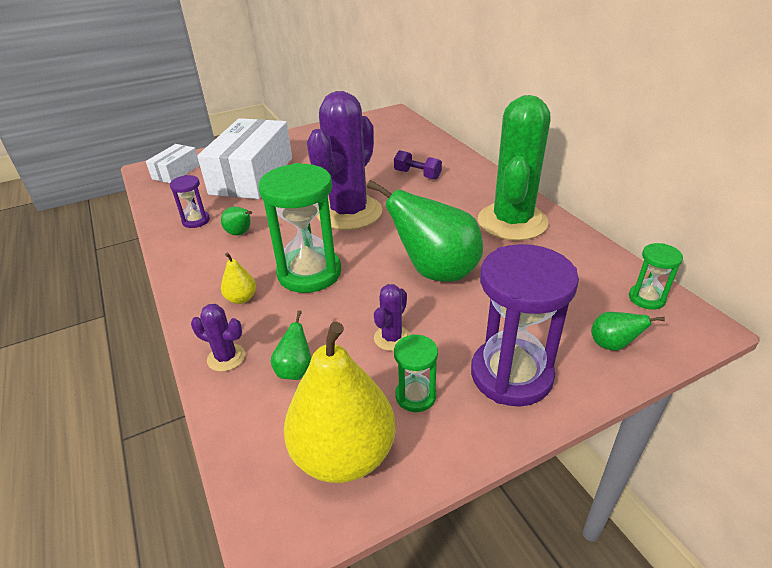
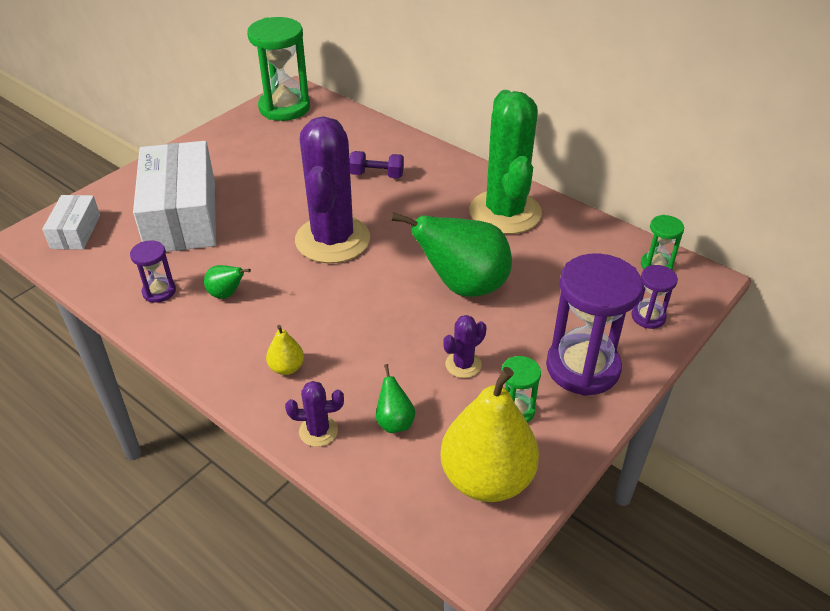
camera: 25 degrees left, 5 degrees up
(309, 273) = (338, 321): green hourglass -> green hourglass (284, 108)
(392, 338) = (463, 365): purple cactus -> purple cactus turned 45 degrees clockwise
(612, 345) = (648, 317): green pear -> purple hourglass

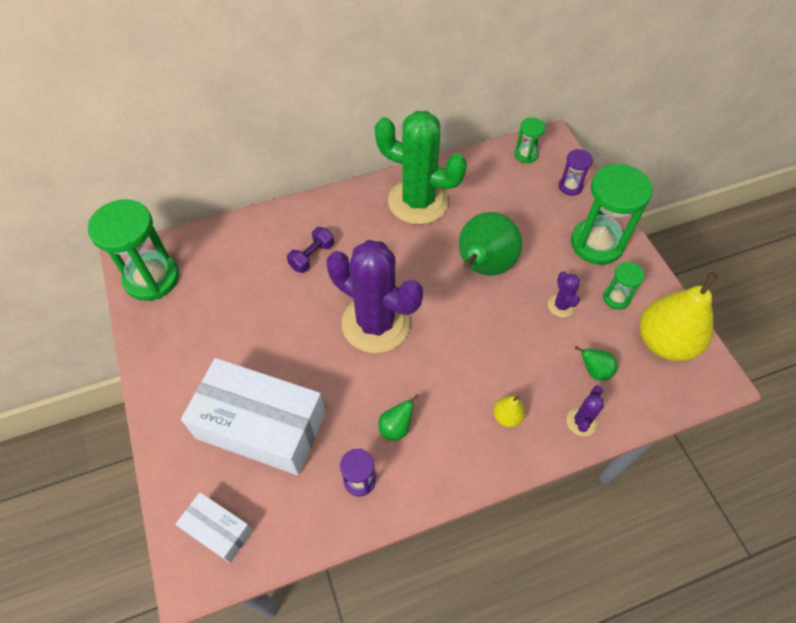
camera: 60 degrees left, 15 degrees up
(582, 367) = (596, 243): purple hourglass -> green hourglass

